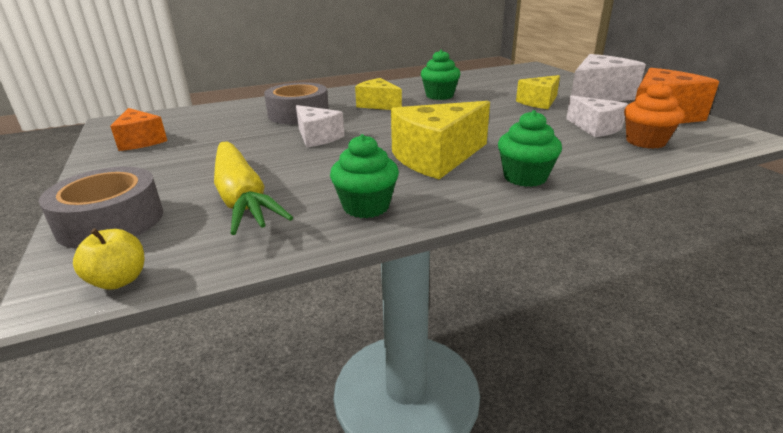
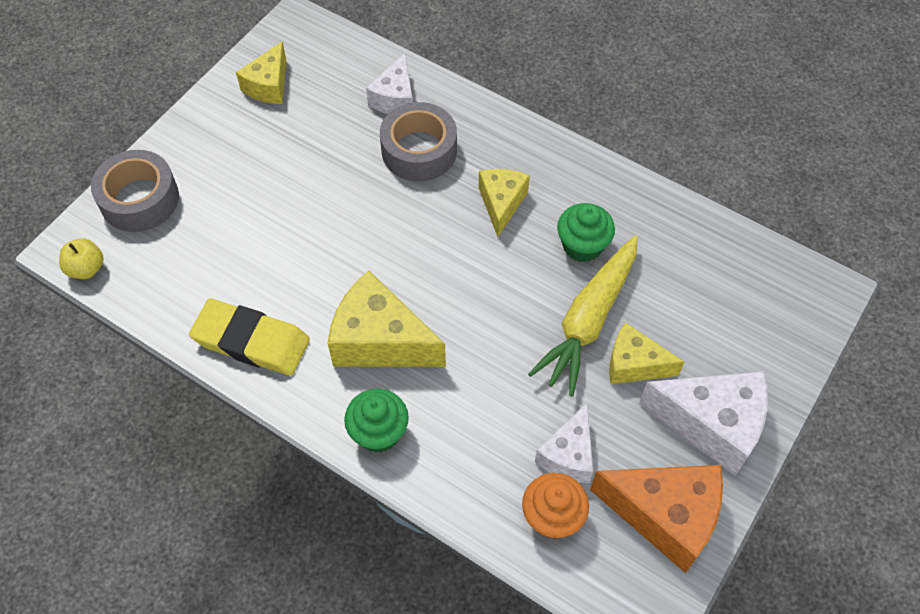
camera: 55 degrees right, 30 degrees up
(141, 141) = (269, 85): orange cheese -> yellow cheese
(242, 197) = (217, 248): yellow carrot -> yellow carrot (589, 320)
(317, 137) = (366, 213): white cheese -> white cheese (395, 98)
(366, 206) = (251, 341): green cupcake -> yellow eraser

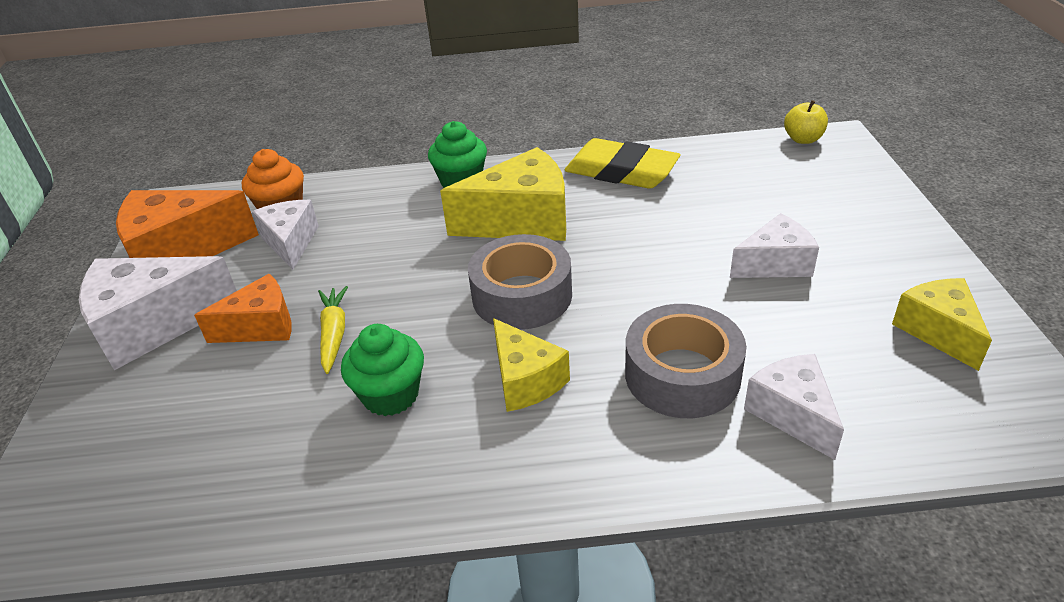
camera: 145 degrees right, 20 degrees down
(139, 199) = (852, 187): grey tape -> grey tape (522, 295)
(251, 341) = (621, 171): yellow eraser -> yellow eraser turned 45 degrees clockwise
(278, 179) = (774, 264): none -> white cheese
(589, 320) = (334, 334): yellow carrot -> yellow carrot, size x0.52
(634, 364) = (261, 326): yellow cheese -> orange cheese

